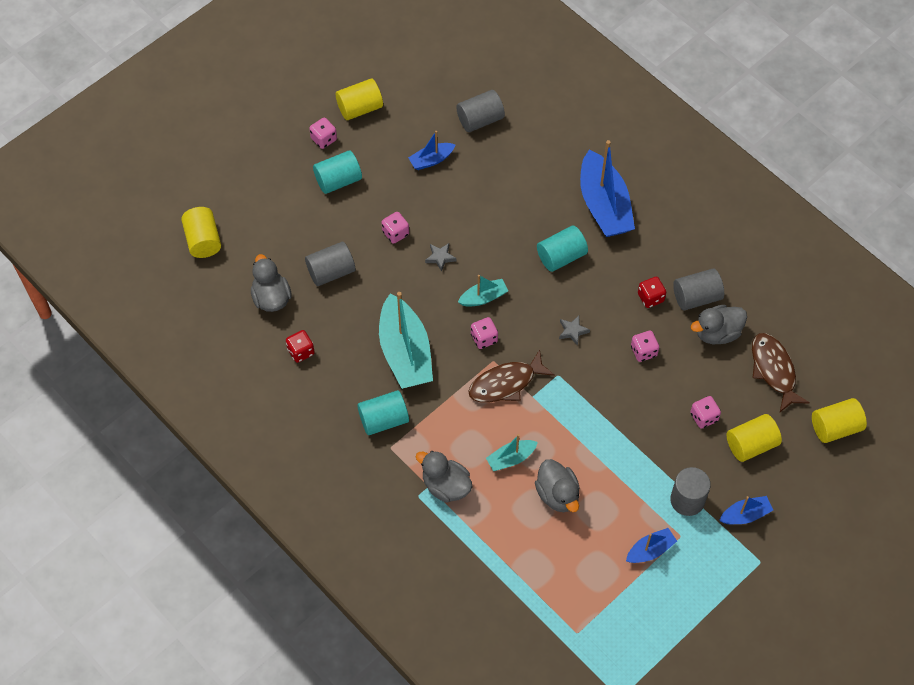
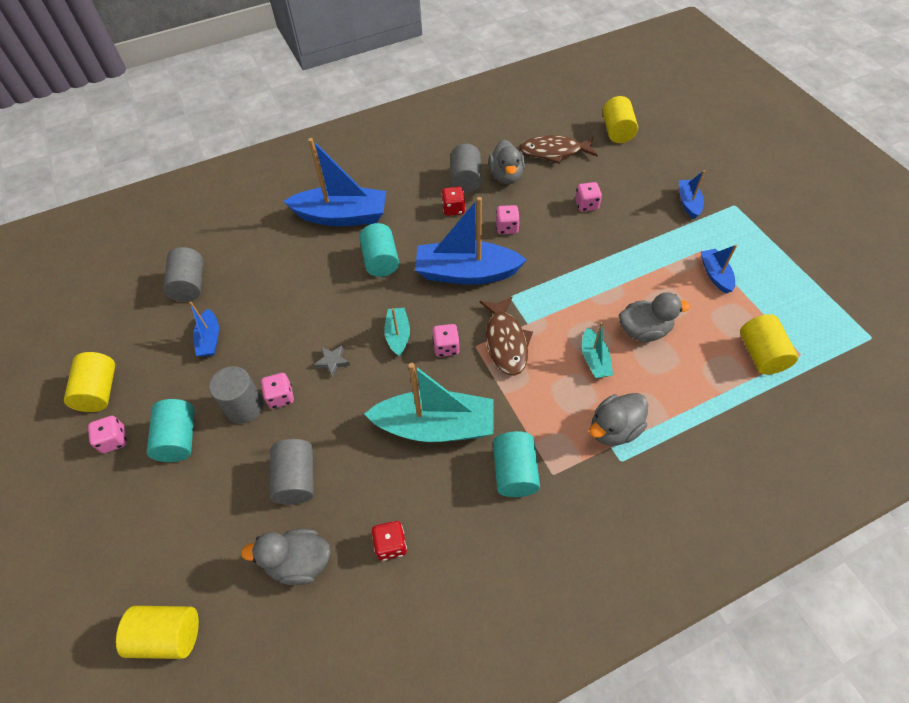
camera: 70 degrees left, 5 degrees down
(572, 331) = (466, 273): grey star -> blue boat
(687, 500) = (667, 236): grey cylinder -> grey cylinder (245, 407)
(751, 444) = (621, 182): yellow cylinder -> yellow cylinder (761, 354)

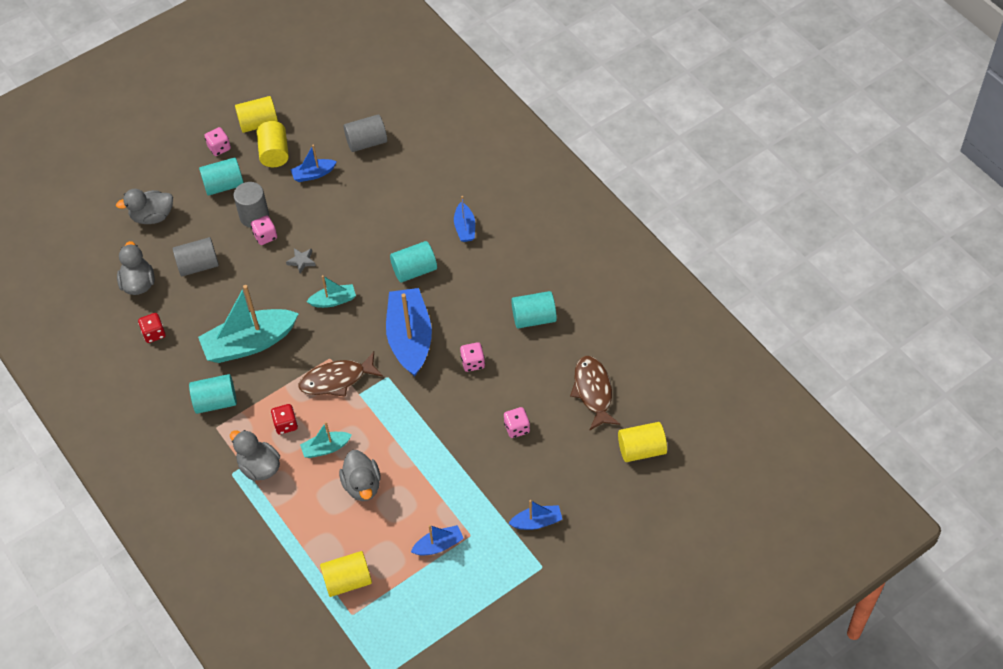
camera: 80 degrees right, 0 degrees up
(168, 635) = (89, 227): yellow cylinder -> yellow cylinder (274, 153)
(342, 216) = (465, 228): blue boat -> blue boat, size x0.49
(435, 426) = (249, 343): turquoise boat -> turquoise boat turned 75 degrees clockwise
(446, 347) = (325, 337): pink dice -> none
(453, 209) = (490, 314): red dice -> red dice (286, 424)
(465, 180) = (534, 318): grey cylinder -> turquoise cylinder
(506, 176) = (546, 352): grey duck -> grey duck (152, 216)

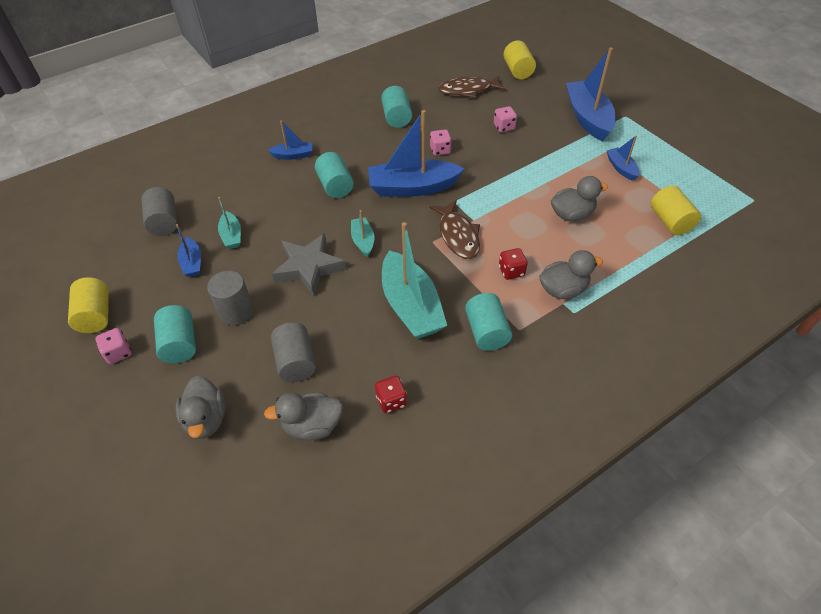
camera: 90 degrees left, 5 degrees down
(259, 467) = (563, 290): grey duck -> grey duck turned 150 degrees counterclockwise
(265, 236) = (267, 300): pink dice -> none
(274, 153) = (148, 298): yellow cylinder -> none
(301, 261) = (309, 268): grey star -> grey star, size x2.25
(326, 448) = (535, 240): turquoise boat -> turquoise boat (231, 235)
(537, 522) = (588, 118): blue boat -> blue boat, size x2.03

